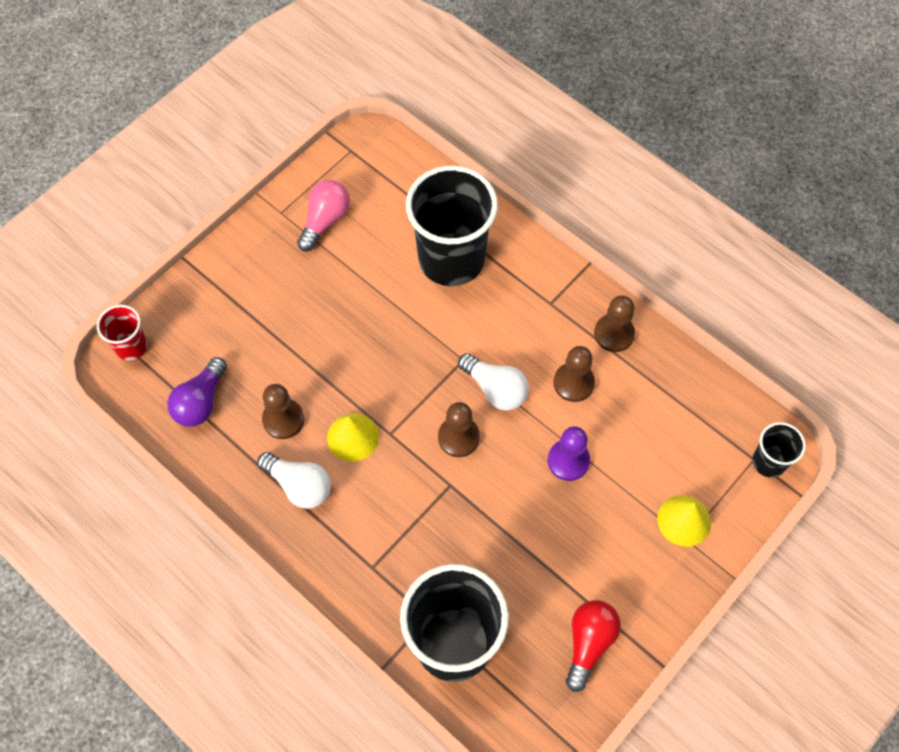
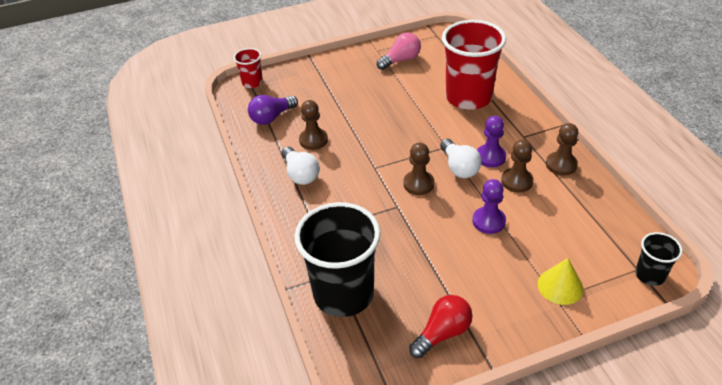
camera: 30 degrees right, 20 degrees down
(353, 437) = (350, 161): yellow cone -> none
(451, 259) = (468, 97): black cup -> red cup
(525, 355) = (490, 157): none -> purple pawn

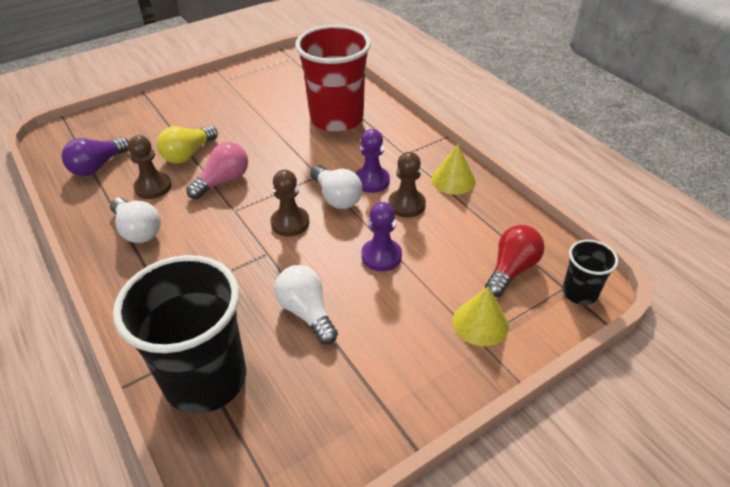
camera: 15 degrees left, 0 degrees up
(252, 82) = (71, 129): red cup -> none
(342, 115) = (188, 154): none -> yellow light bulb
(401, 60) = (253, 87): pink light bulb -> pink light bulb (223, 181)
(423, 257) = (307, 312): none -> white light bulb
(442, 333) = (344, 411): red light bulb -> red light bulb (511, 270)
(561, 165) = (453, 180): brown pawn -> yellow cone

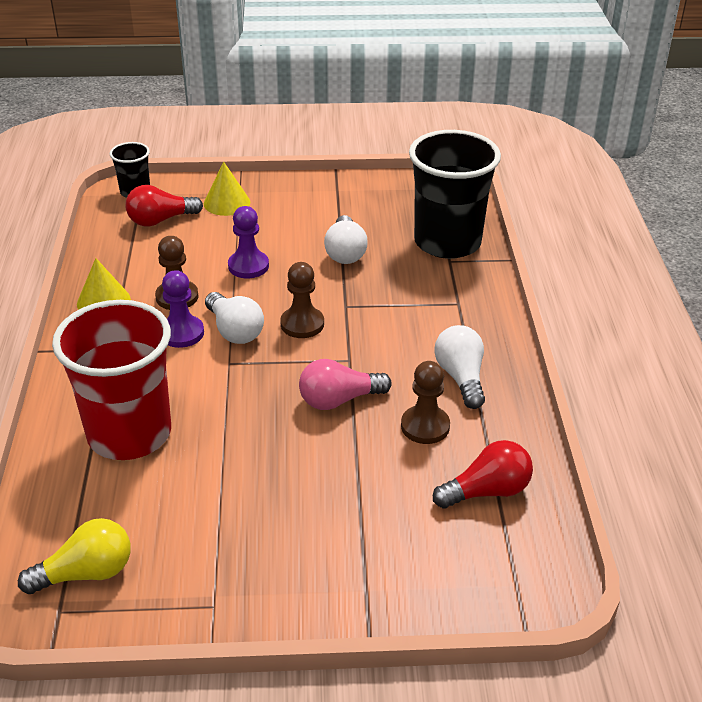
camera: 150 degrees left, 5 degrees down
(98, 166) = (487, 491): purple light bulb -> red light bulb
(188, 154) = (359, 460): yellow light bulb -> yellow light bulb (86, 573)
(336, 197) = (234, 331): white light bulb -> white light bulb turned 150 degrees clockwise

